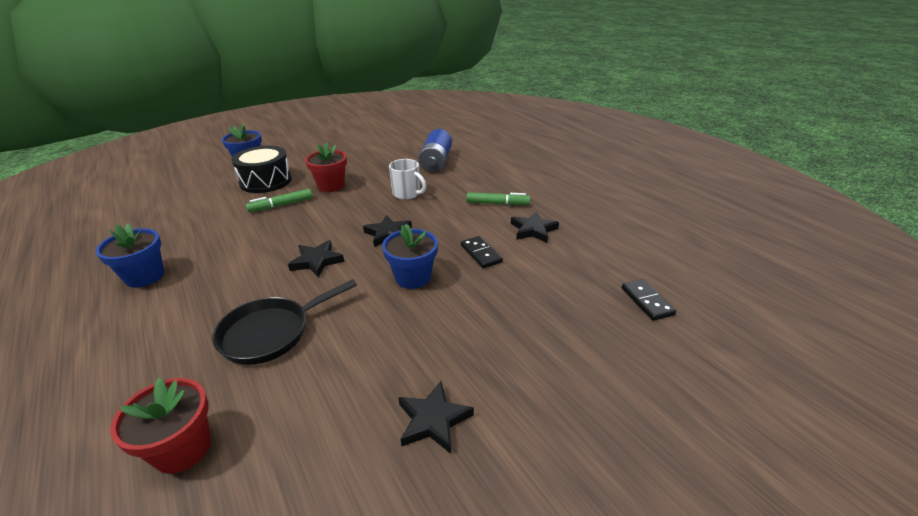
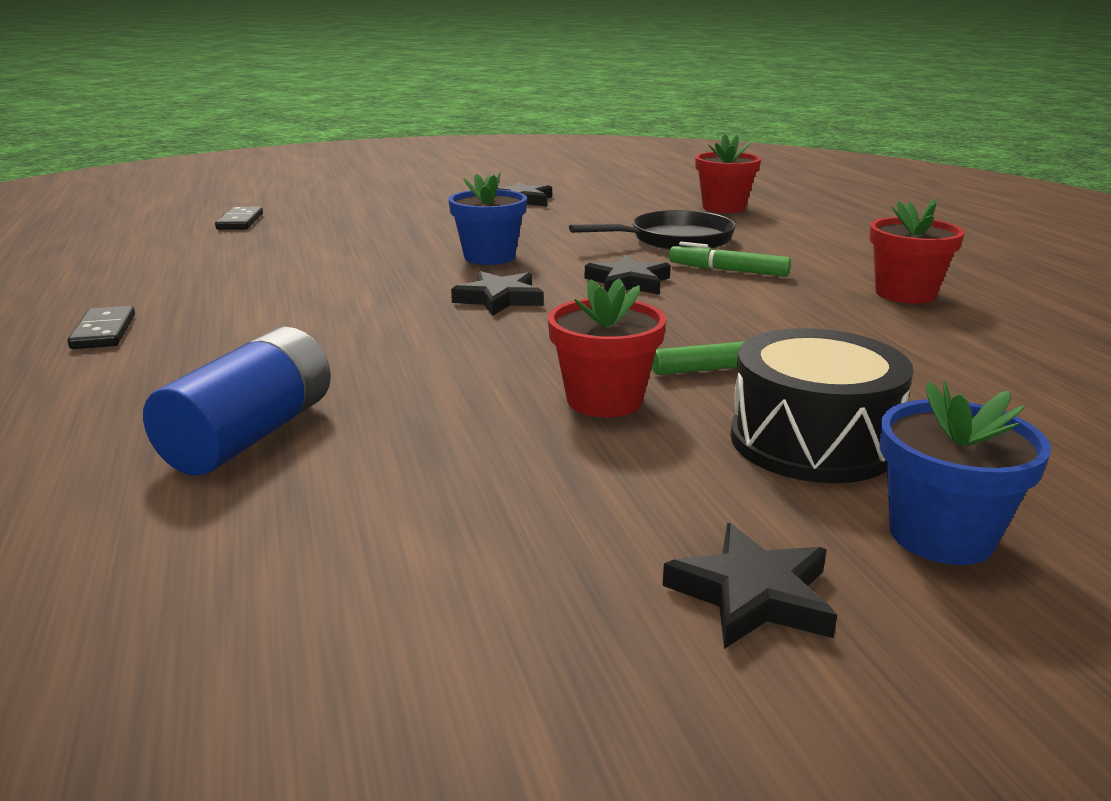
camera: 165 degrees left, 10 degrees down
(145, 276) = (905, 293): blue flower pot -> red flower pot
(407, 194) = (416, 356): white mug -> none
(481, 254) = (372, 266): black domino -> black domino (104, 332)
(497, 203) = (247, 317): green marker -> green marker (728, 270)
(533, 230) = (252, 279): black star -> black star (753, 595)

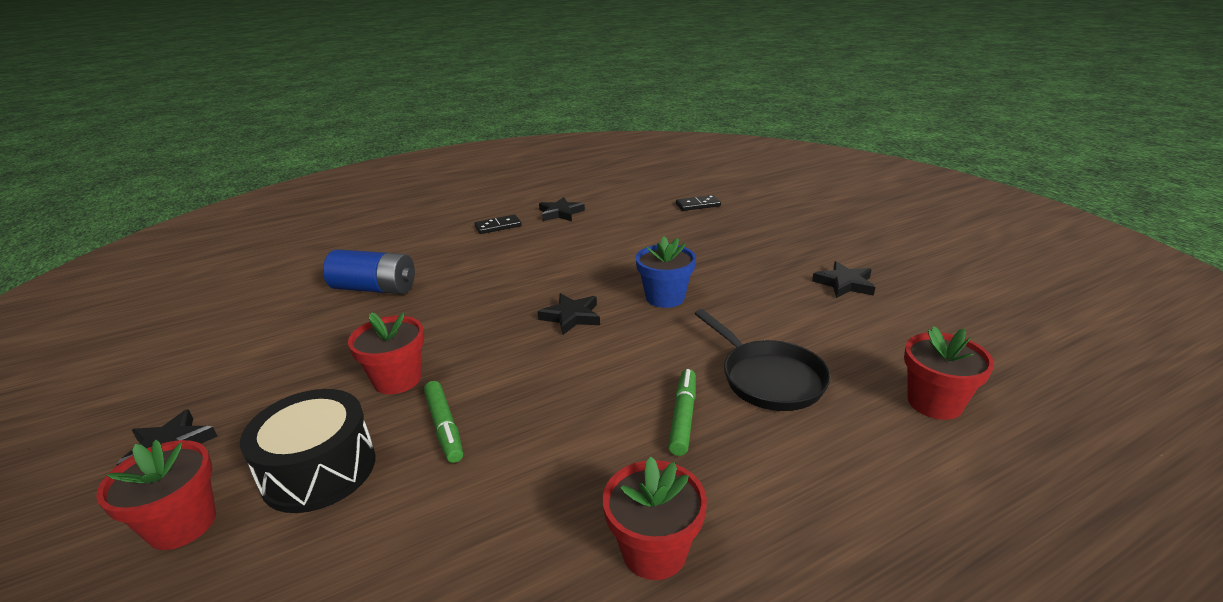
camera: 80 degrees right, 5 degrees up
(628, 282) = (627, 365): black star -> black star (560, 213)
(941, 535) = (182, 524): blue flower pot -> red flower pot

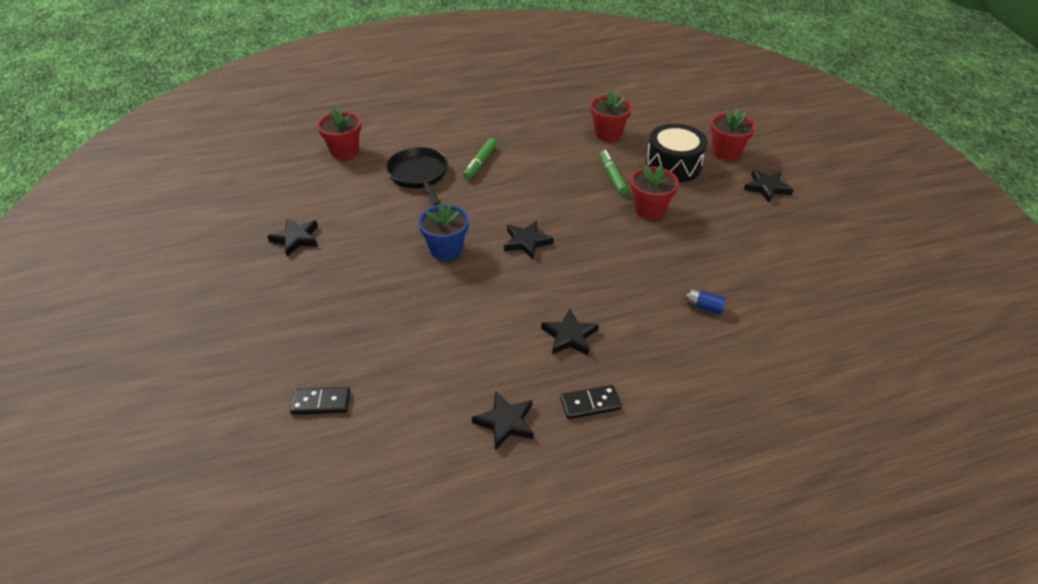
camera: 170 degrees left, 15 degrees up
(375, 289) = (704, 306): blue battery -> blue battery, size x0.47
(515, 255) = (569, 336): none -> black star
(654, 551) = (518, 119): red flower pot -> red flower pot (608, 133)

